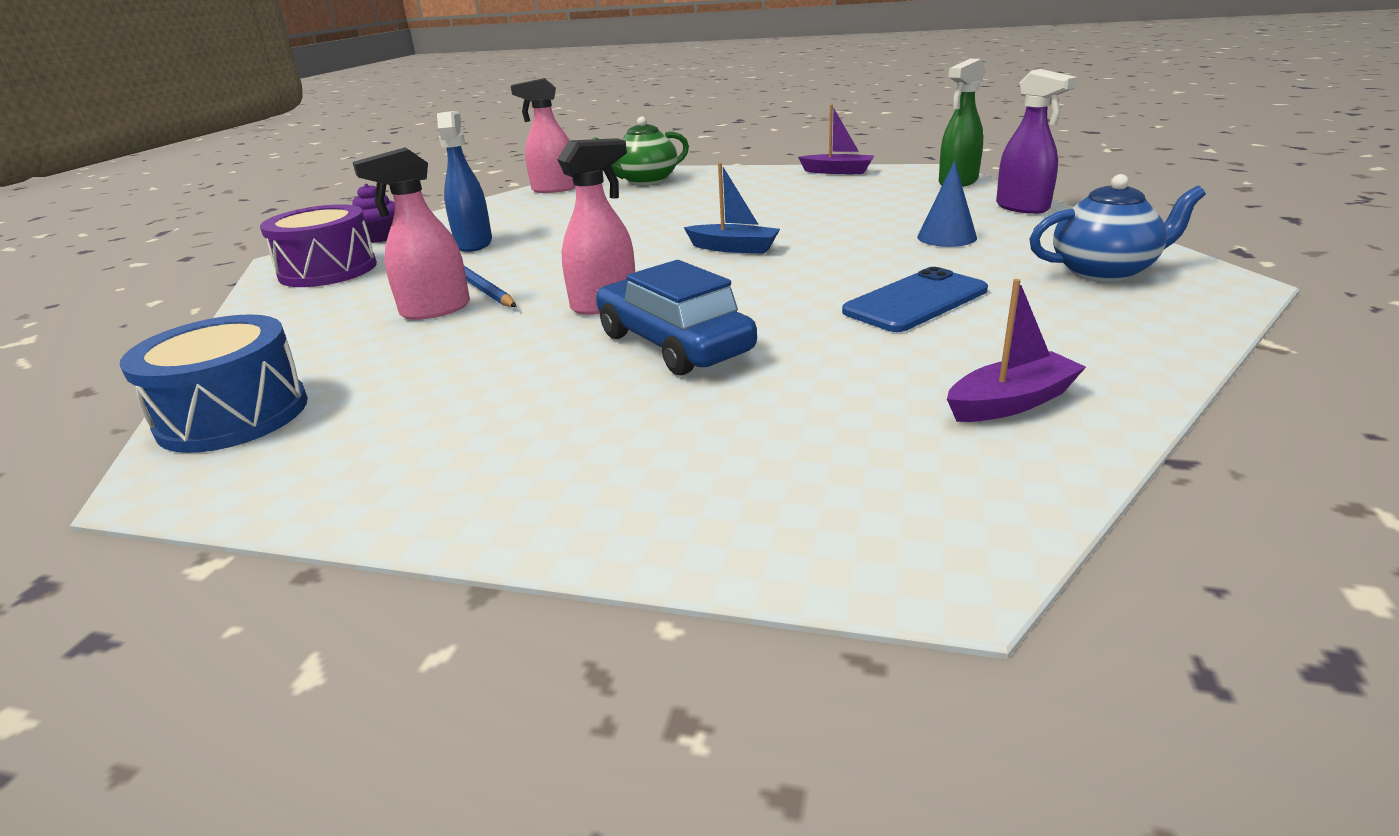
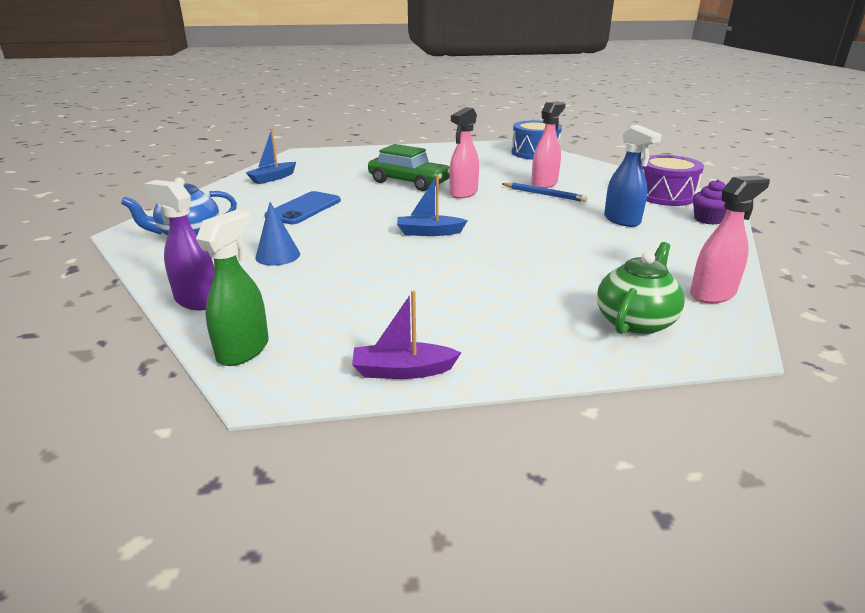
camera: 155 degrees right, 0 degrees up
(674, 344) = (409, 182): blue car -> green car
(1011, 402) = (273, 178): purple boat -> blue boat

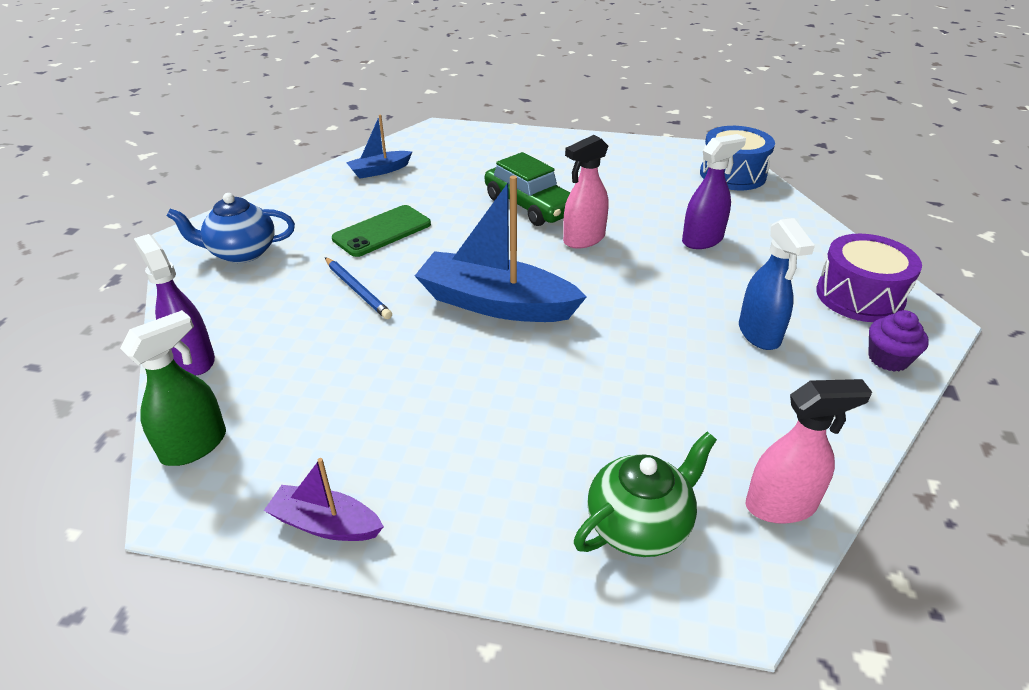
camera: 20 degrees right, 10 degrees up
(278, 255) = (309, 306): blue cone -> none
(304, 208) = (382, 231): blue phone -> green phone
(429, 232) = (496, 304): blue boat -> blue boat, size x1.93
(544, 184) = (702, 240): pink spray bottle -> purple spray bottle
(544, 194) = (688, 261): blue pencil -> blue pencil (357, 290)

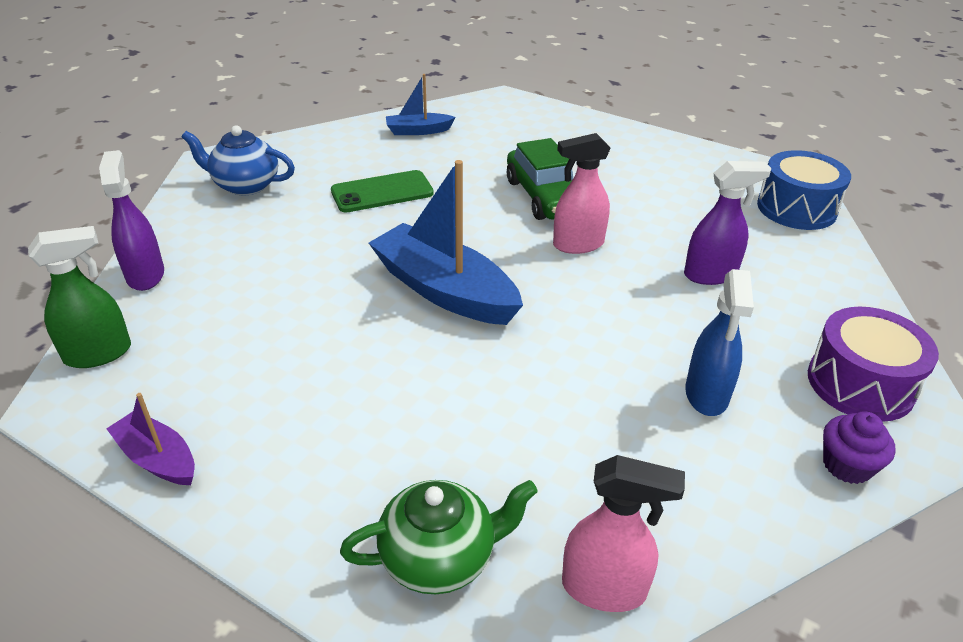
camera: 20 degrees right, 0 degrees up
(357, 290) = (323, 245): blue pencil -> none

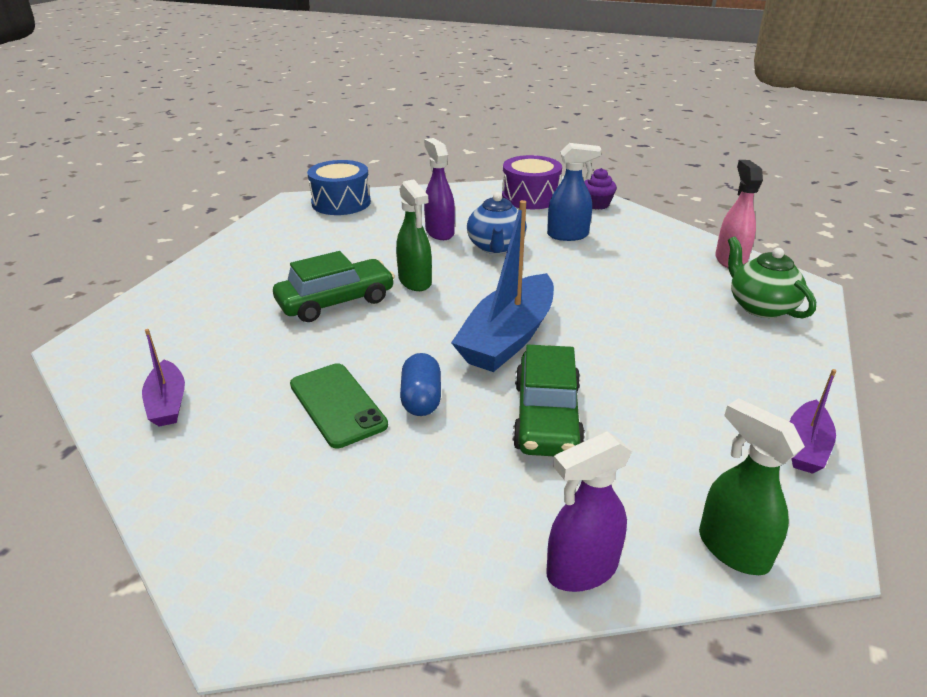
camera: 100 degrees left, 5 degrees down
(245, 185) = (330, 543): blue teapot -> blue teapot (496, 247)
(308, 291) = (546, 417): none -> green car
(369, 230) = (421, 399): none -> blue capsule
(418, 131) = (168, 403): blue boat -> purple boat
(578, 244) = (415, 281): pink spray bottle -> green spray bottle

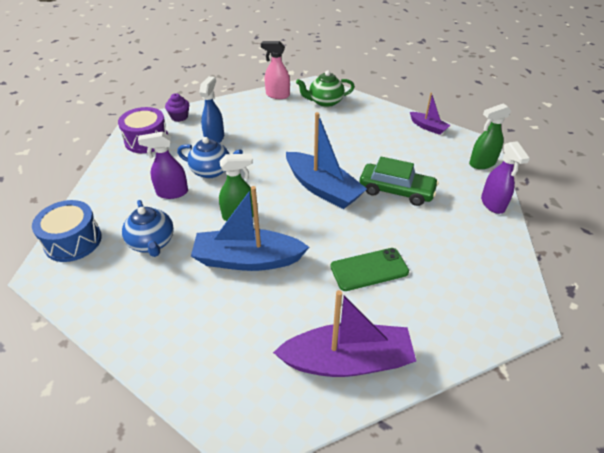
camera: 75 degrees left, 10 degrees up
(168, 403) = (347, 361): purple boat -> purple boat, size x1.93
(336, 301) = (247, 259): green car -> blue boat
(349, 240) = (152, 243): none -> blue teapot
(421, 399) = (372, 233): blue capsule -> none

